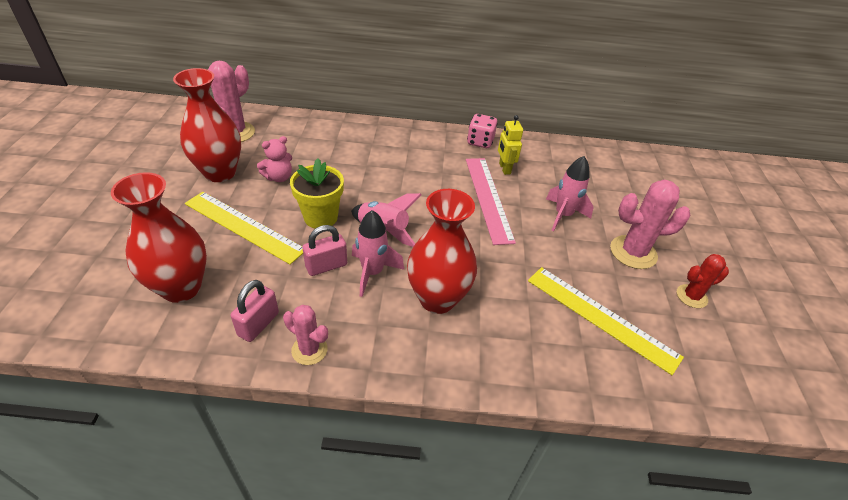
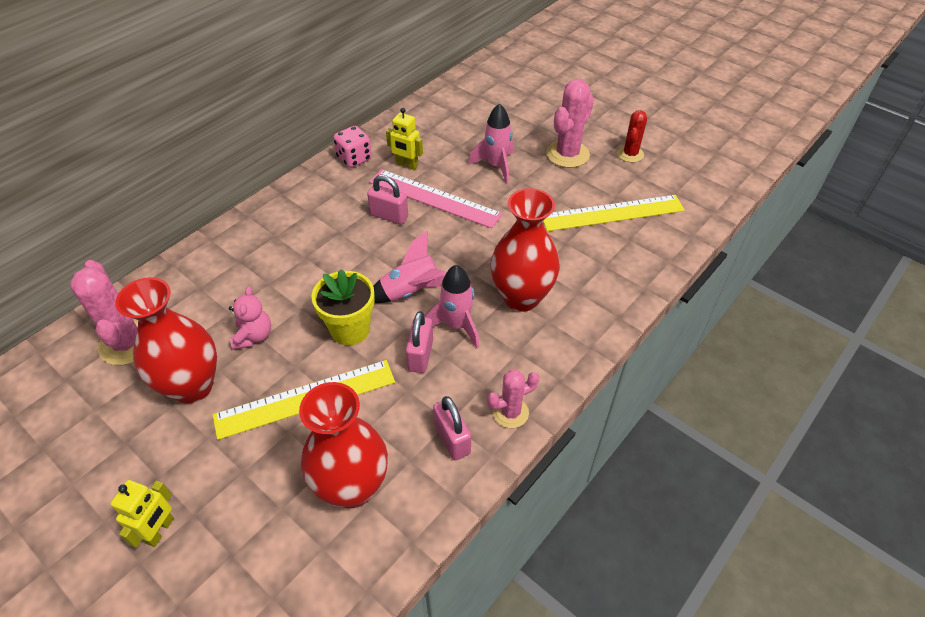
camera: 50 degrees left, 5 degrees up
(103, 215) = (160, 530): none -> yellow robot
(445, 184) = (389, 216): none -> pink padlock

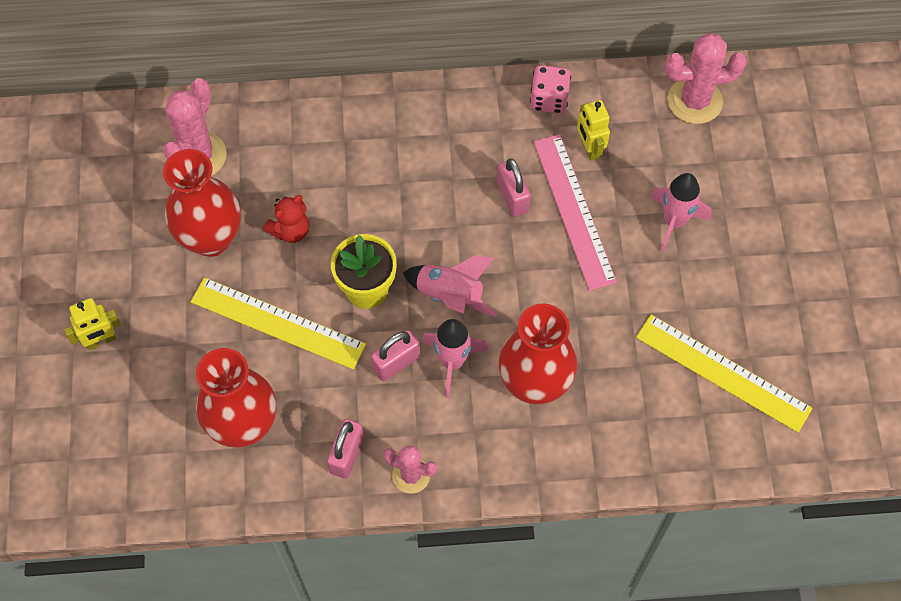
camera: 45 degrees right, 15 degrees up
(254, 336) = (290, 230): pink teddy bear -> red teddy bear
(567, 154) = (763, 267): pink cactus -> pink cactus (694, 101)
(630, 154) = (830, 322): red cactus -> none

